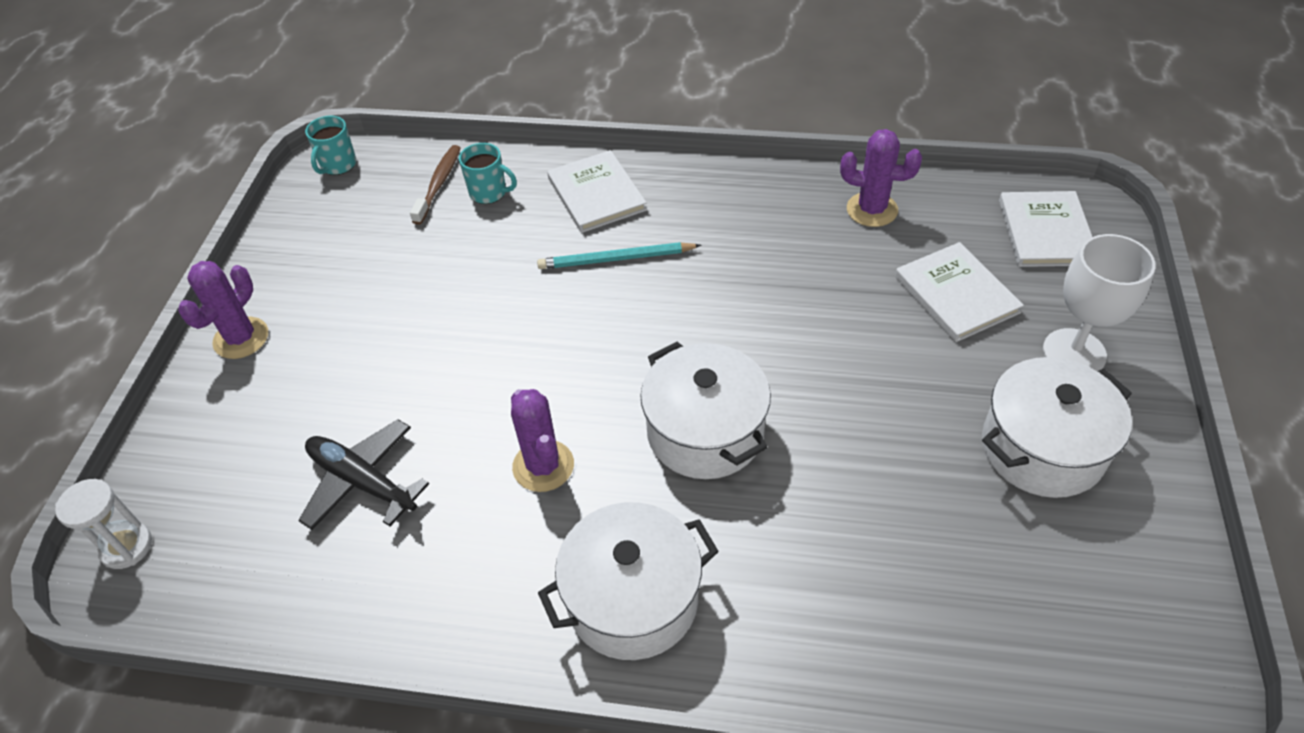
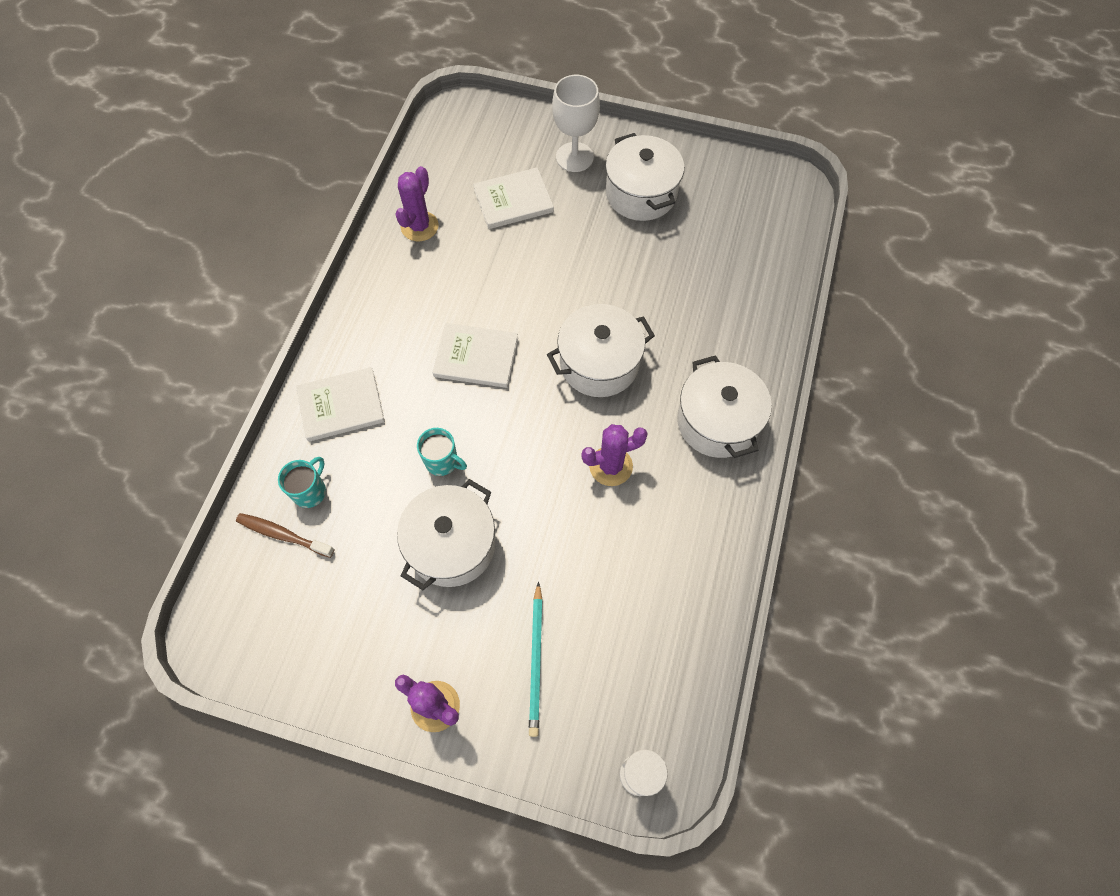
camera: 85 degrees left, 15 degrees up
(338, 165) = (220, 632): turquoise mug -> turquoise mug (442, 462)
(362, 481) = (604, 592): black plane -> none
(427, 319) = (452, 545): none -> white pot
(616, 259) = (422, 399): turquoise pencil -> turquoise pencil (536, 661)
(1045, 232) = (471, 139): white book -> white book (476, 357)

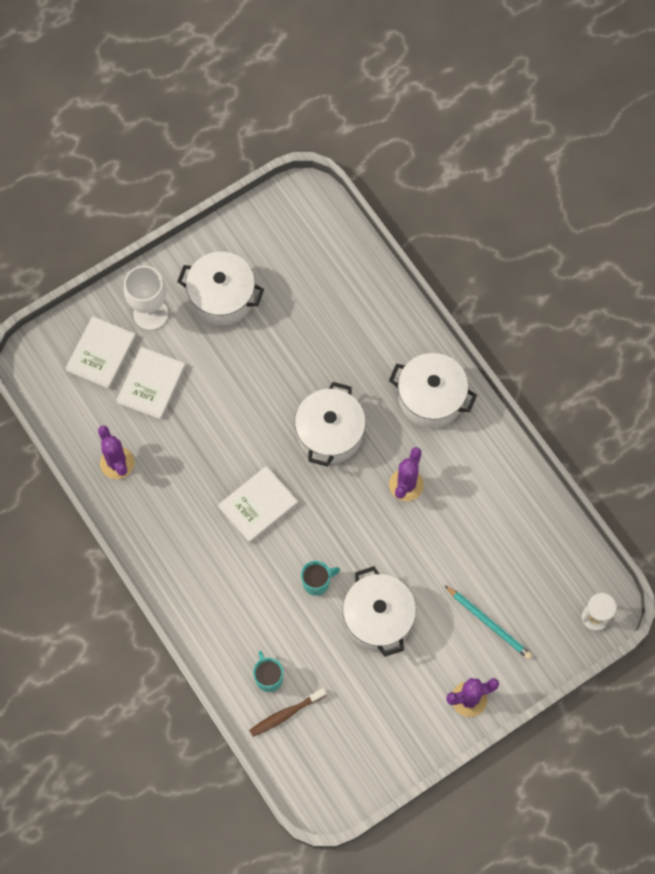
camera: 50 degrees left, 5 degrees up
(341, 406) = (221, 616): white book -> white book (101, 353)

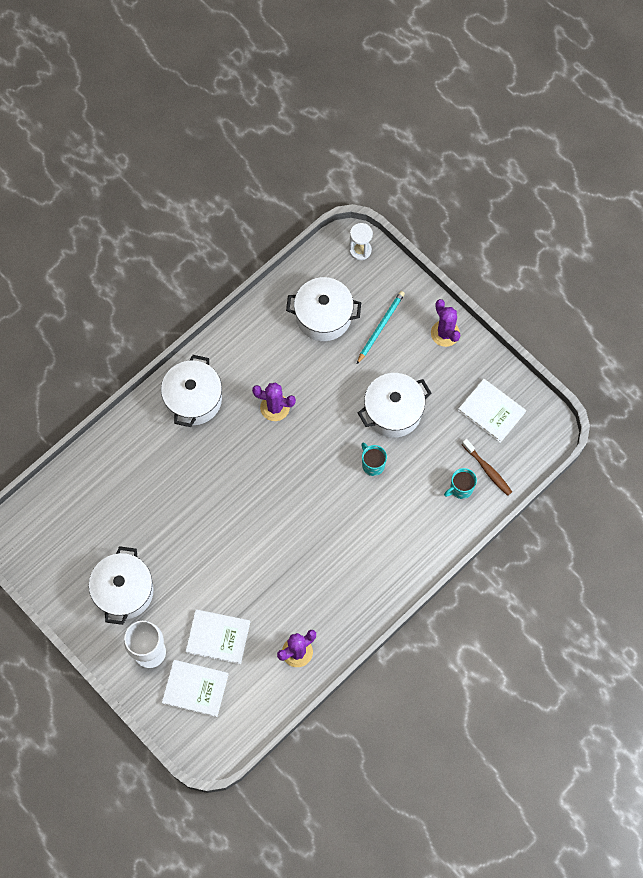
camera: 100 degrees left, 0 degrees up
(258, 505) = (314, 524): white book -> white book (491, 411)
(330, 433) = (239, 476): white pot -> white pot (323, 316)

